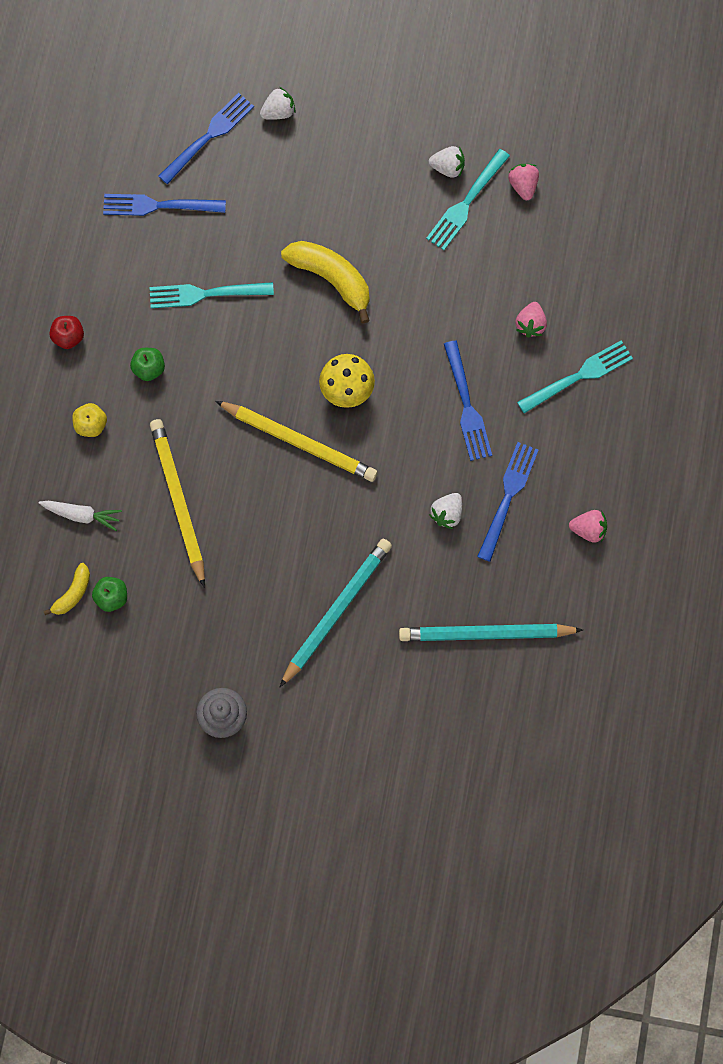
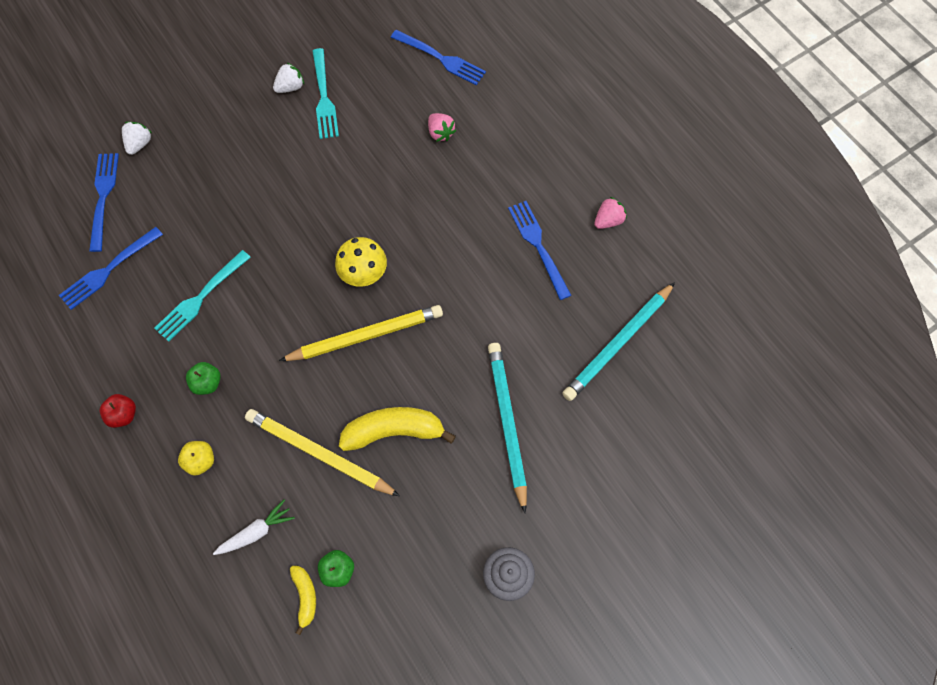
camera: 45 degrees left, 5 degrees down
(331, 279) = (281, 214): yellow banana -> yellow banana (394, 431)
(447, 514) = (511, 291): white strawberry -> none
(466, 405) = (452, 214): blue fork -> blue fork (441, 58)
(523, 186) = (350, 59): pink strawberry -> none
(578, 376) = (502, 137): turquoise fork -> none

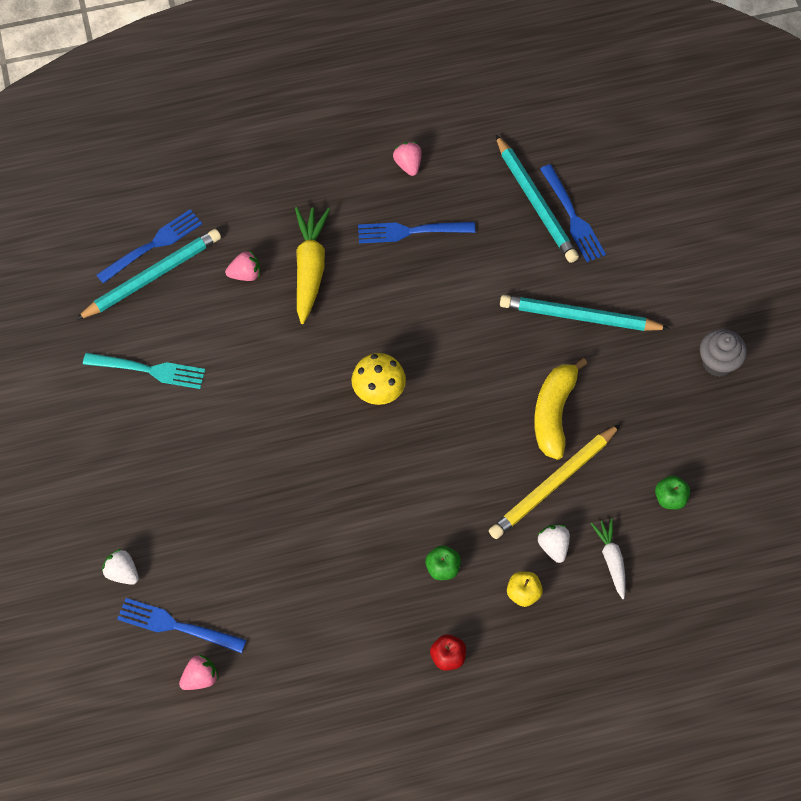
camera: 70 degrees left, 5 degrees down
(62, 230) = (200, 678): none -> pink strawberry
(109, 269) = (272, 638): blue fork -> blue fork (572, 217)
(201, 297) = (343, 552): turquoise fork -> none
(290, 87) = (119, 399): white strawberry -> white strawberry (553, 546)
(305, 596) = (685, 532): yellow banana -> none
(366, 335) = (446, 409): yellow pencil -> none
(411, 68) = (152, 276): none -> turquoise pencil
(466, 179) = (310, 268): none -> yellow carrot

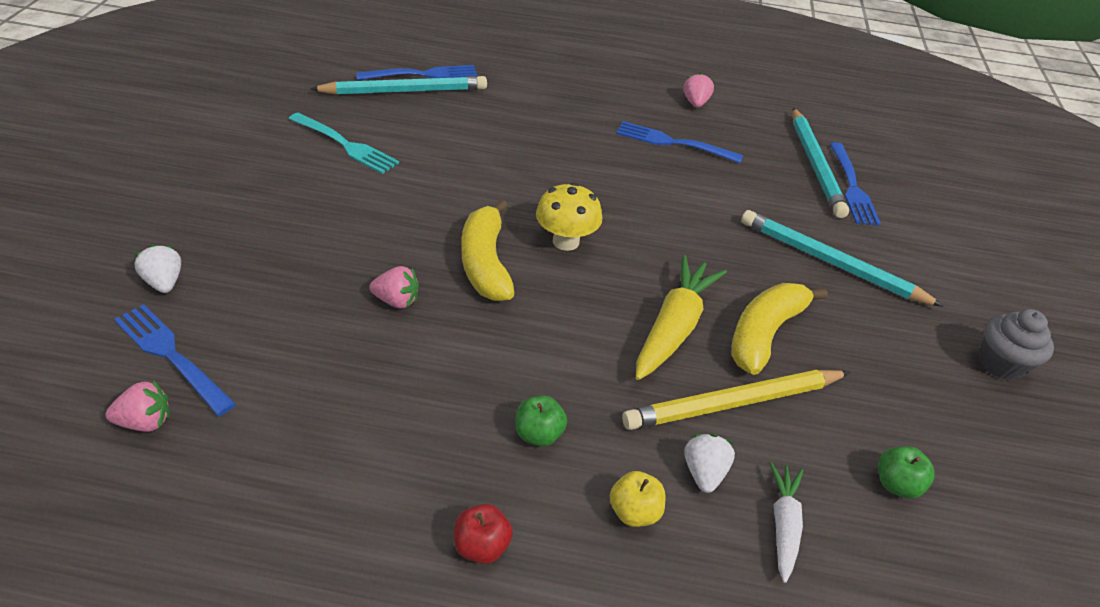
camera: 20 degrees right, 20 degrees down
(245, 274) = (491, 117): pink strawberry -> pink strawberry (397, 301)
(310, 268) = (556, 133): yellow carrot -> yellow carrot (674, 327)
(332, 443) = (485, 263): none -> yellow banana

